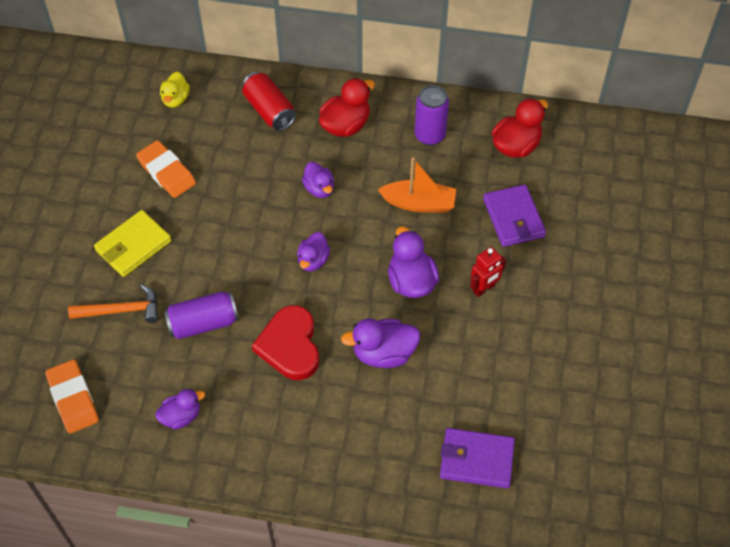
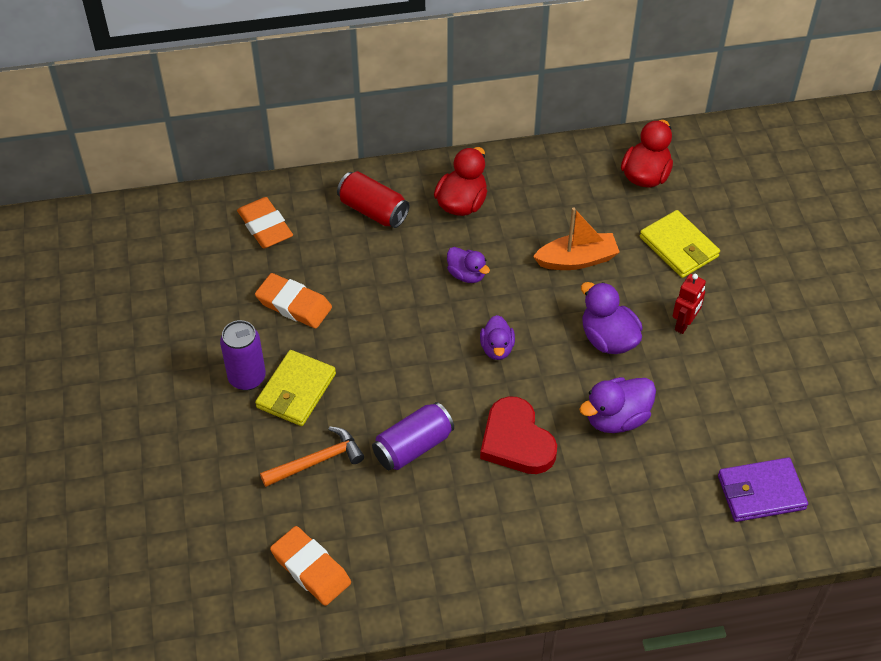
camera: 20 degrees left, 5 degrees down
(175, 99) = (265, 227): yellow duck -> orange eraser
(181, 416) = (438, 548): purple duck -> none
(429, 135) = (554, 190): purple can -> purple can (247, 378)
(513, 218) = (679, 247): purple wallet -> yellow wallet

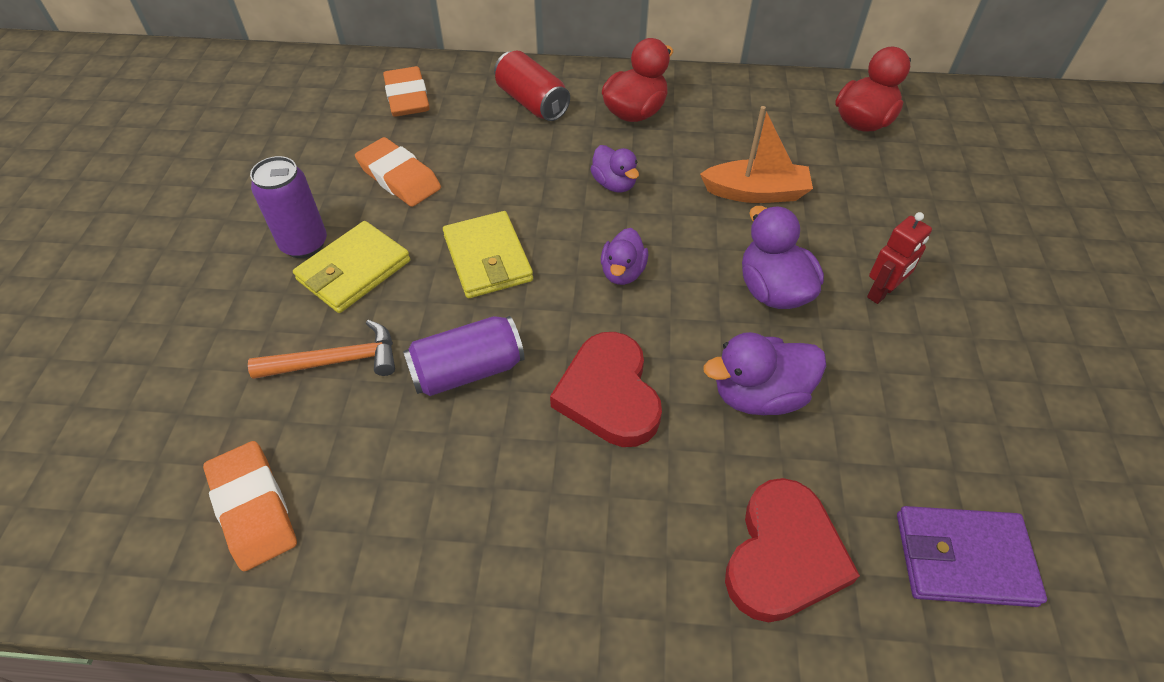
camera: 15 degrees right, 0 degrees up
(654, 516) = (783, 555): none -> red heart
(679, 247) = (891, 202): yellow wallet -> yellow wallet (488, 258)

